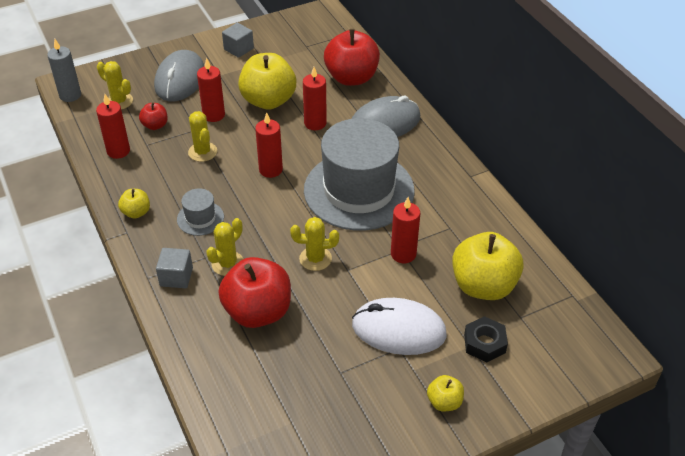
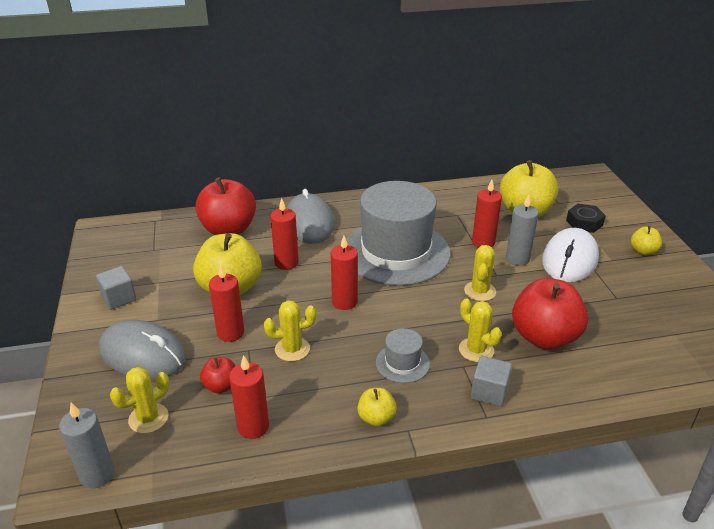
camera: 75 degrees left, 10 degrees down
(383, 284) = (517, 259): none -> grey candle

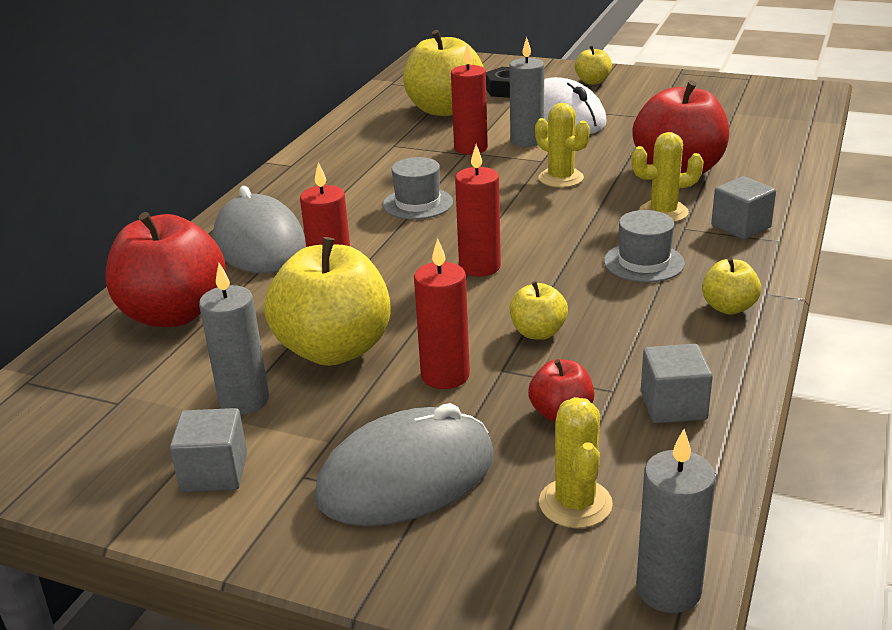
camera: 55 degrees left, 5 degrees down
(174, 281) = (244, 400): none -> grey candle
(253, 427) = (673, 406): red candle -> grey cube
(292, 349) = (538, 332): yellow cactus -> yellow apple
(309, 223) = (259, 243): grey mouse -> grey mouse turned 45 degrees clockwise
(396, 252) = (418, 203): grey hat -> grey hat, size x0.41

